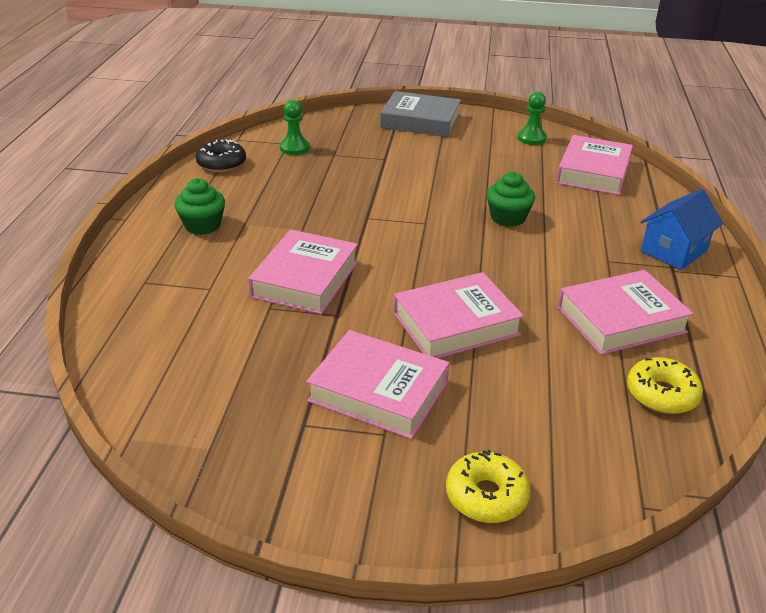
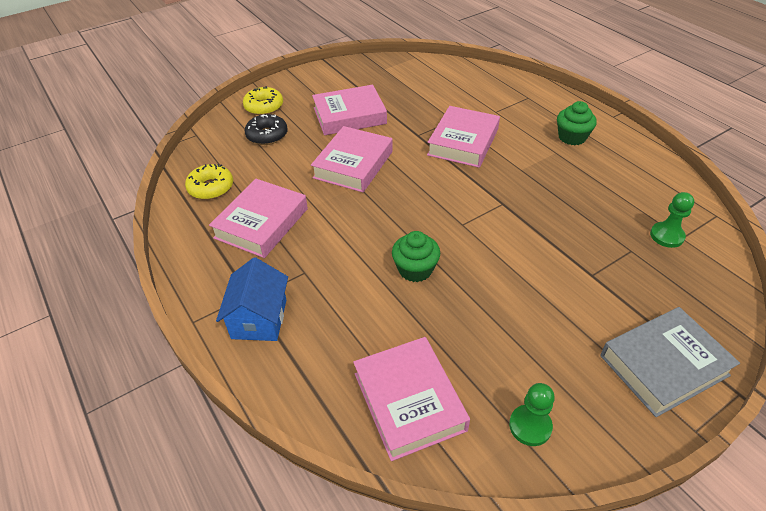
camera: 140 degrees right, 10 degrees up
(221, 164) = (668, 185): black donut -> black donut (267, 135)
(305, 279) = (463, 142): pink book -> pink book turned 45 degrees clockwise

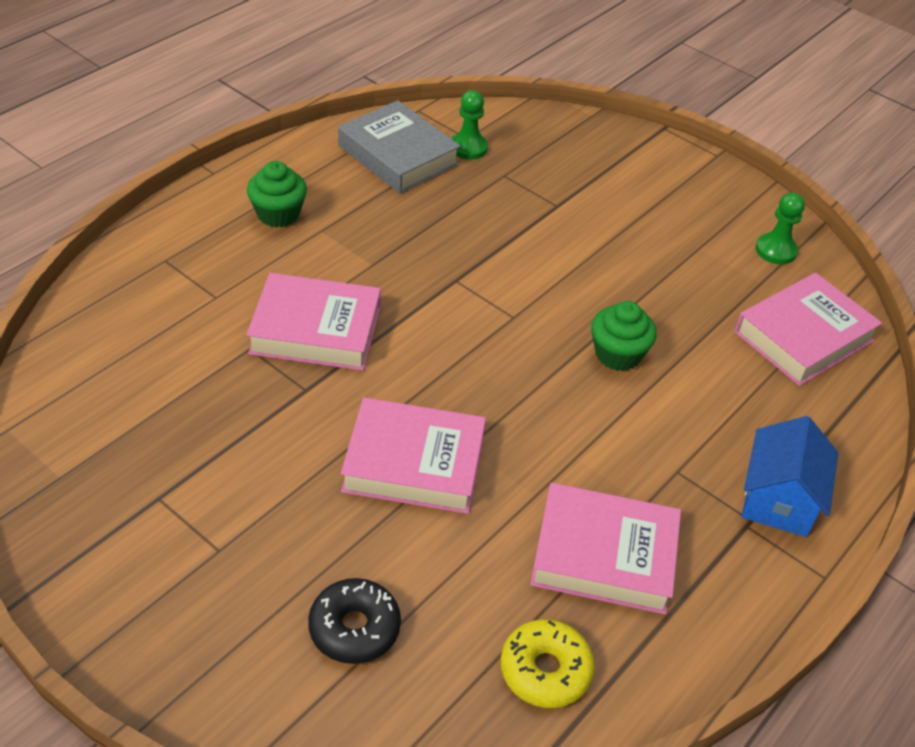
camera: 110 degrees left, 0 degrees up
(259, 319) = (779, 500): blue house -> blue house turned 60 degrees counterclockwise
(264, 107) = (244, 671): yellow donut -> none
(349, 116) = (259, 500): pink book -> none
(663, 365) = (657, 166): grey book -> grey book (398, 155)

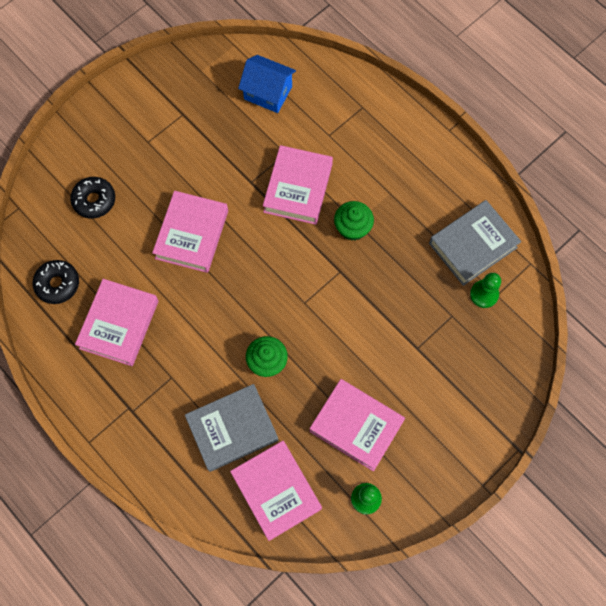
camera: 100 degrees right, 25 degrees up
(278, 214) = (406, 168): green cupcake -> green cupcake (352, 228)
(545, 670) = (57, 284): yellow donut -> black donut
(683, 260) = (356, 426): none -> pink book
(734, 389) = (232, 429): none -> grey book
(779, 500) = (143, 432): blue house -> blue house (268, 93)

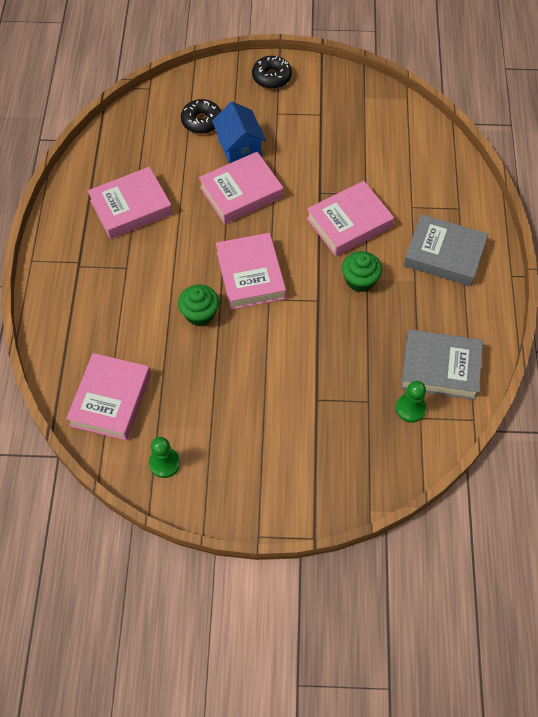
camera: 45 degrees right, 10 degrees down
(57, 284) = (121, 152): black donut -> black donut (271, 77)
(232, 429) = (128, 334): grey book -> grey book (444, 254)
(268, 93) = (397, 146): blue house -> blue house (239, 147)
(356, 426) = (213, 410): pink book -> pink book (250, 275)

